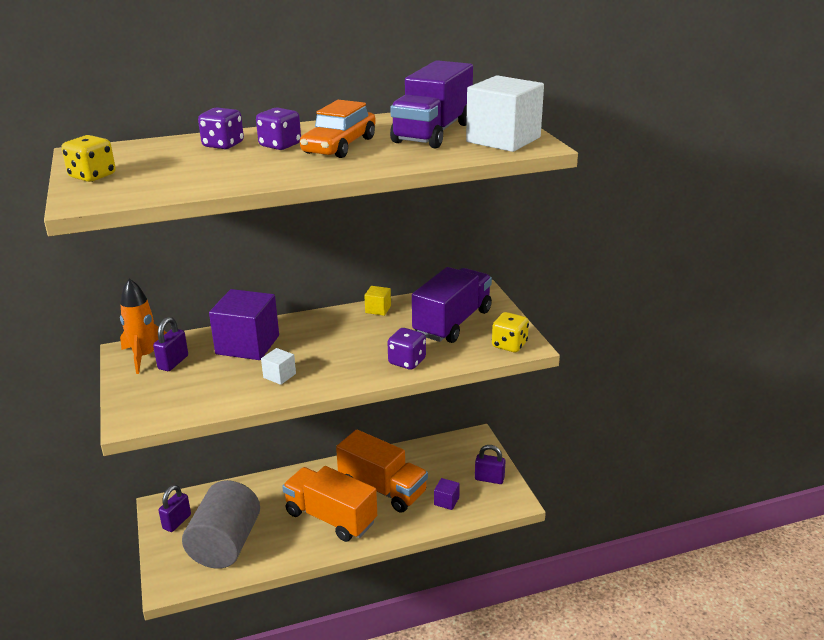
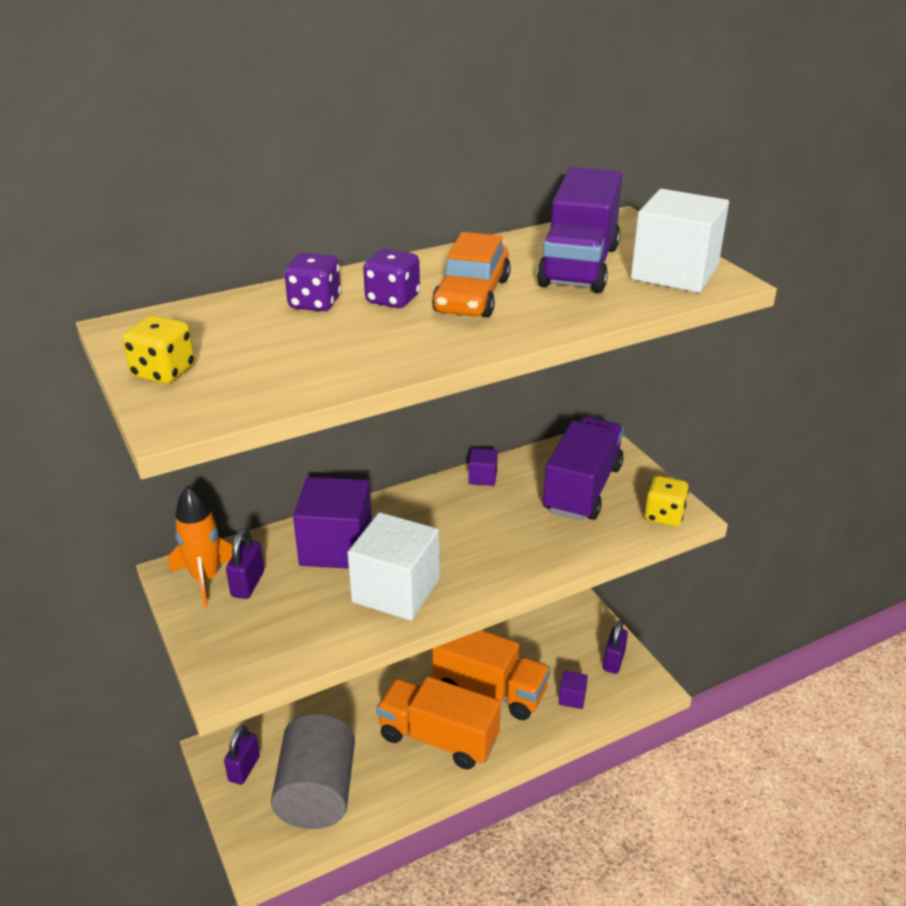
camera: 10 degrees left, 5 degrees up
(279, 376) = (396, 590): white cube -> white cube, size x2.20
(378, 309) = (482, 477): yellow cube -> purple cube
(407, 361) = (549, 553): purple dice -> none
(489, 479) = (614, 661): purple padlock -> purple padlock turned 75 degrees counterclockwise

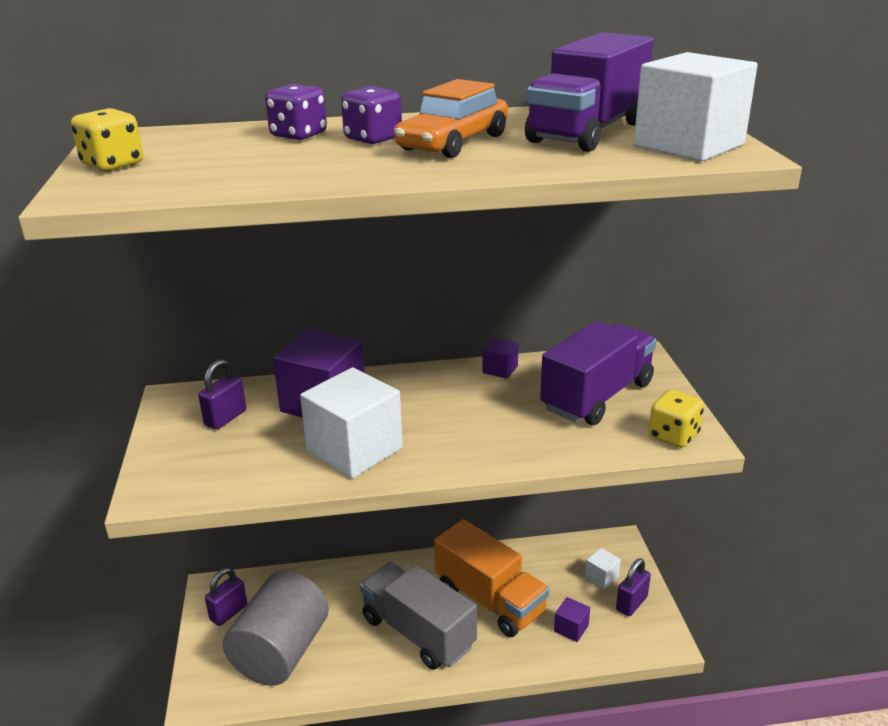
camera: 20 degrees right, 5 degrees down
(205, 578) = (193, 406): orange rocket -> none
(438, 738) = (418, 632): orange truck -> grey truck
(579, 643) = (601, 577): none -> white cube

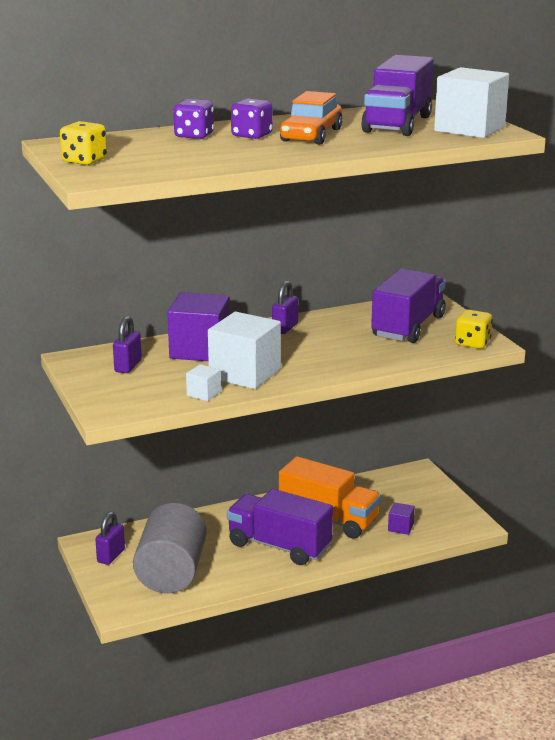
camera: 15 degrees left, 5 degrees down
(418, 632) = (279, 546): grey truck -> purple truck
(500, 369) = (326, 317): purple cube -> none
(601, 577) = (413, 494): white cube -> white cube (204, 393)
(631, 603) = (442, 506): purple padlock -> purple padlock (285, 328)

